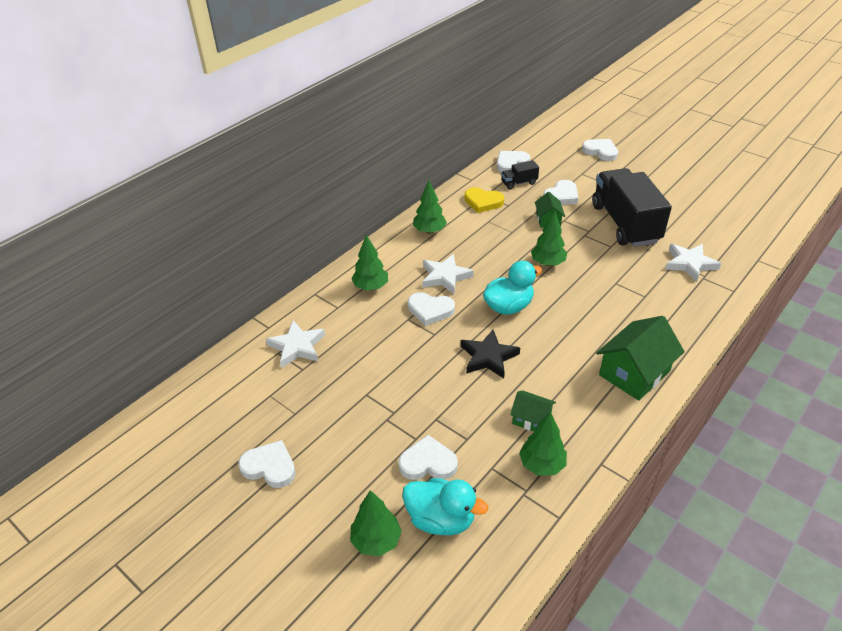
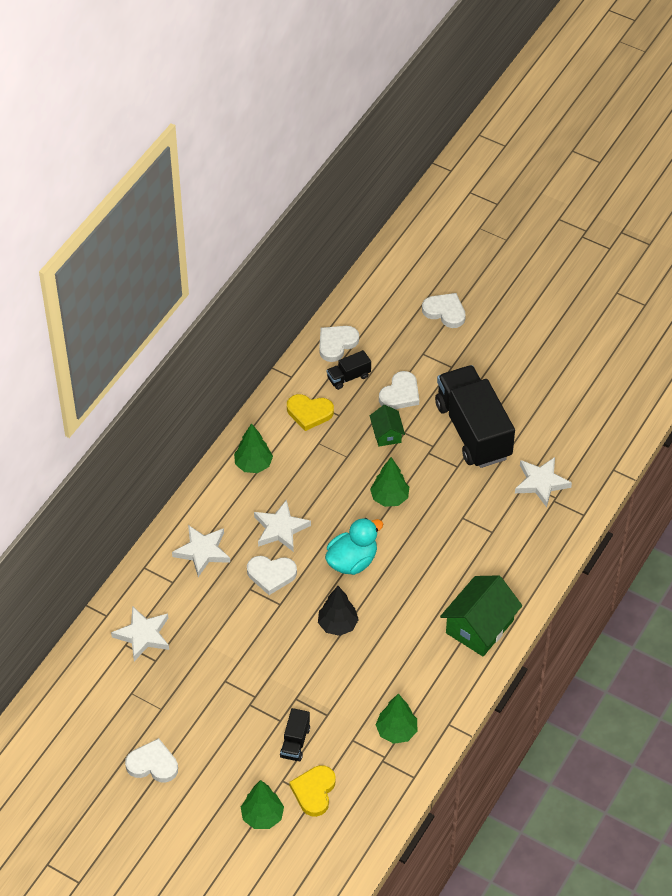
camera: 10 degrees left, 10 degrees up
(370, 287) = (202, 551): green tree -> white star
(428, 462) = (295, 742): white heart -> black truck
(441, 519) = (314, 791): turquoise duck -> yellow heart
(488, 357) = (338, 625): black star -> black tree
(531, 419) = (384, 688): green house -> none

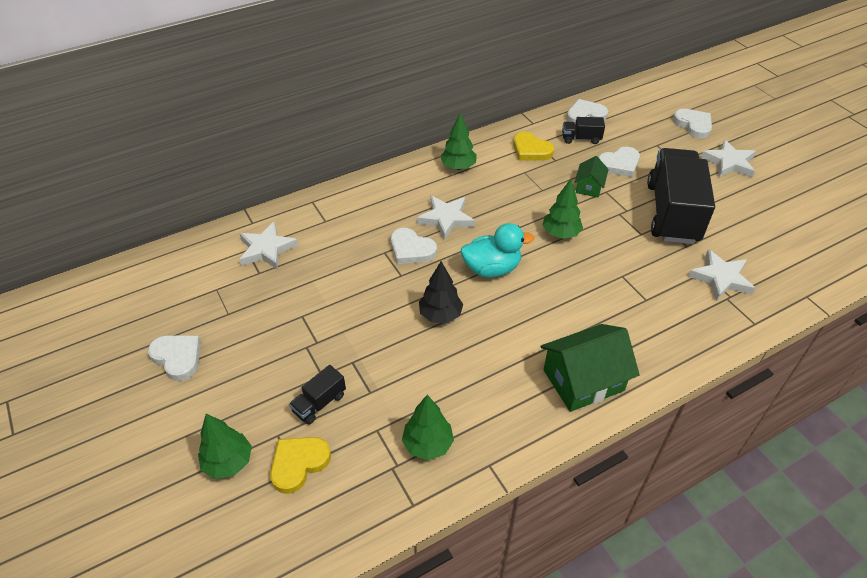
camera: 30 degrees right, 5 degrees down
(202, 551) = (368, 209): white star -> white star (729, 162)

